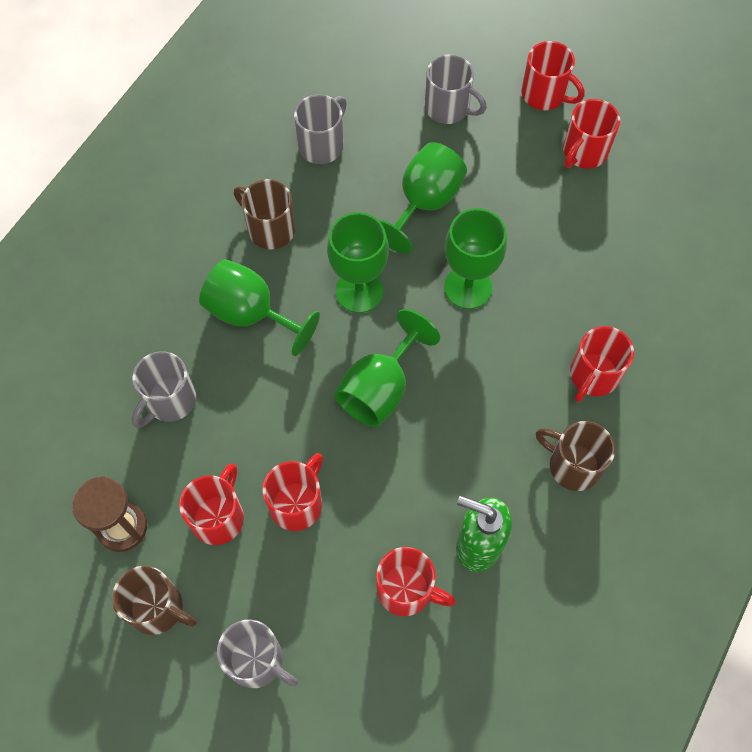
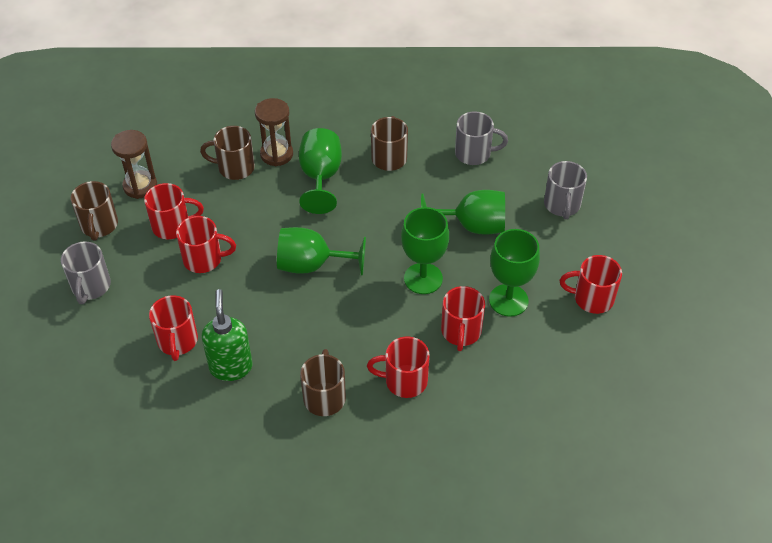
camera: 60 degrees right, 15 degrees down
(169, 401) = (235, 168): grey mug -> brown mug
(180, 343) = (276, 154): none -> brown hourglass
(359, 291) = (376, 222): green goblet -> green goblet (508, 300)
(545, 95) = (623, 254): red mug -> red mug (461, 332)

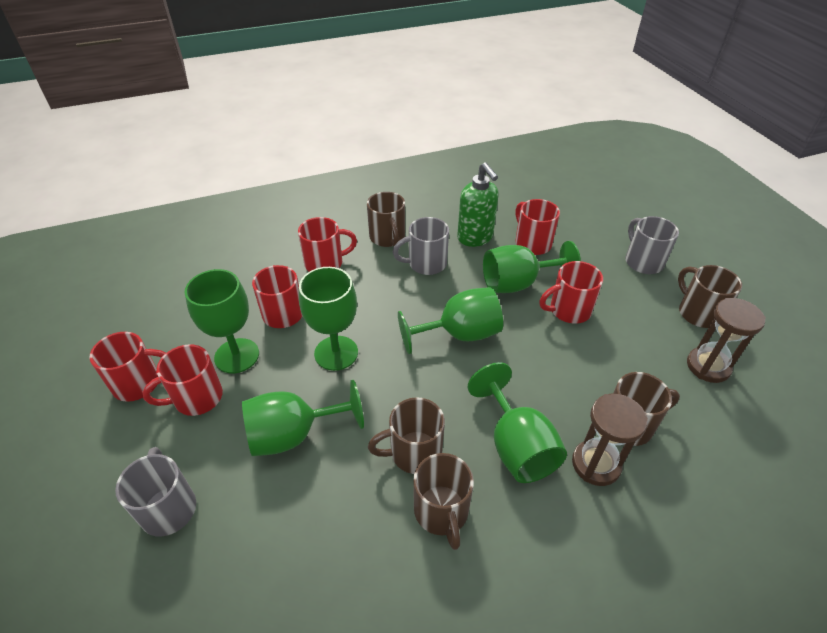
camera: 160 degrees right, 5 degrees down
(172, 226) = (629, 333): red mug -> red mug (196, 398)
(228, 298) = (517, 284): none -> green goblet
(391, 192) = (414, 452): none -> brown mug
(474, 153) = (315, 567): grey mug -> grey mug (426, 264)

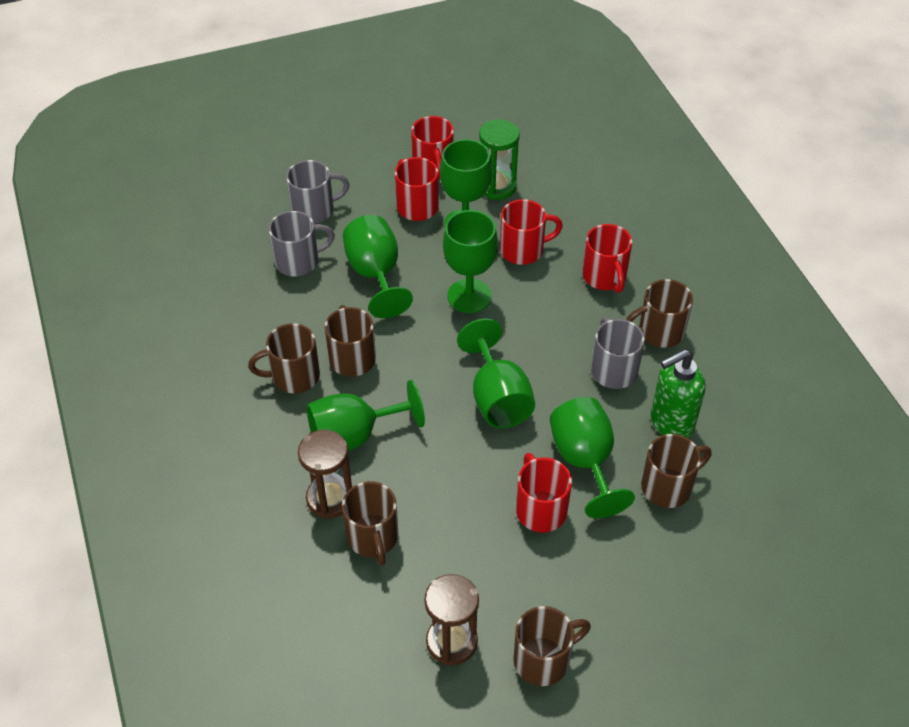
camera: 90 degrees right, 5 degrees up
(190, 330) = (497, 186): none -> green hourglass
(532, 243) = (668, 486): red mug -> brown mug
(643, 261) = (644, 618): grey mug -> grey mug (298, 261)

